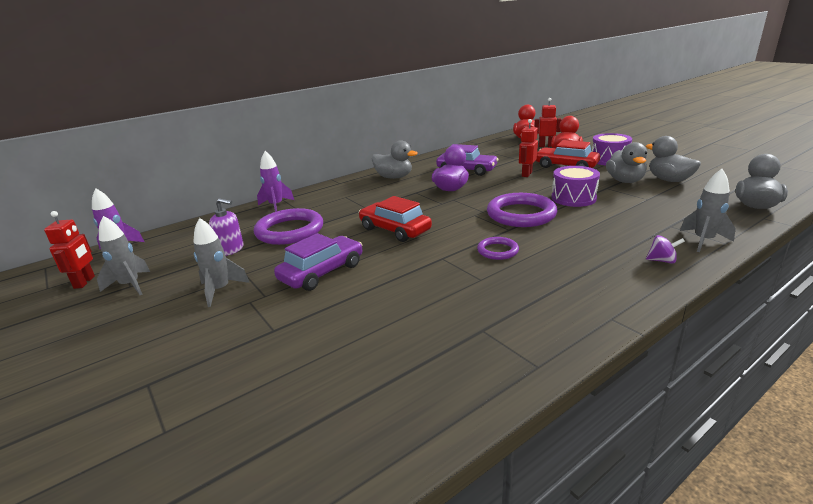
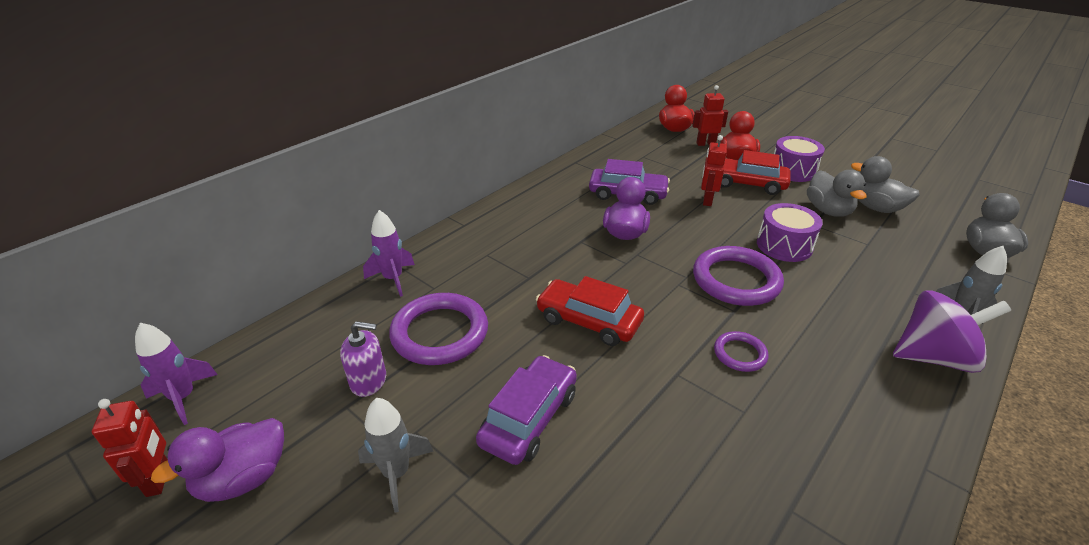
camera: 15 degrees left, 10 degrees up
(130, 285) = (243, 478): grey rocket -> purple duck
(394, 177) = (536, 211): grey duck -> none
(662, 261) = (933, 357): purple spinning top -> purple spinning top, size x2.32

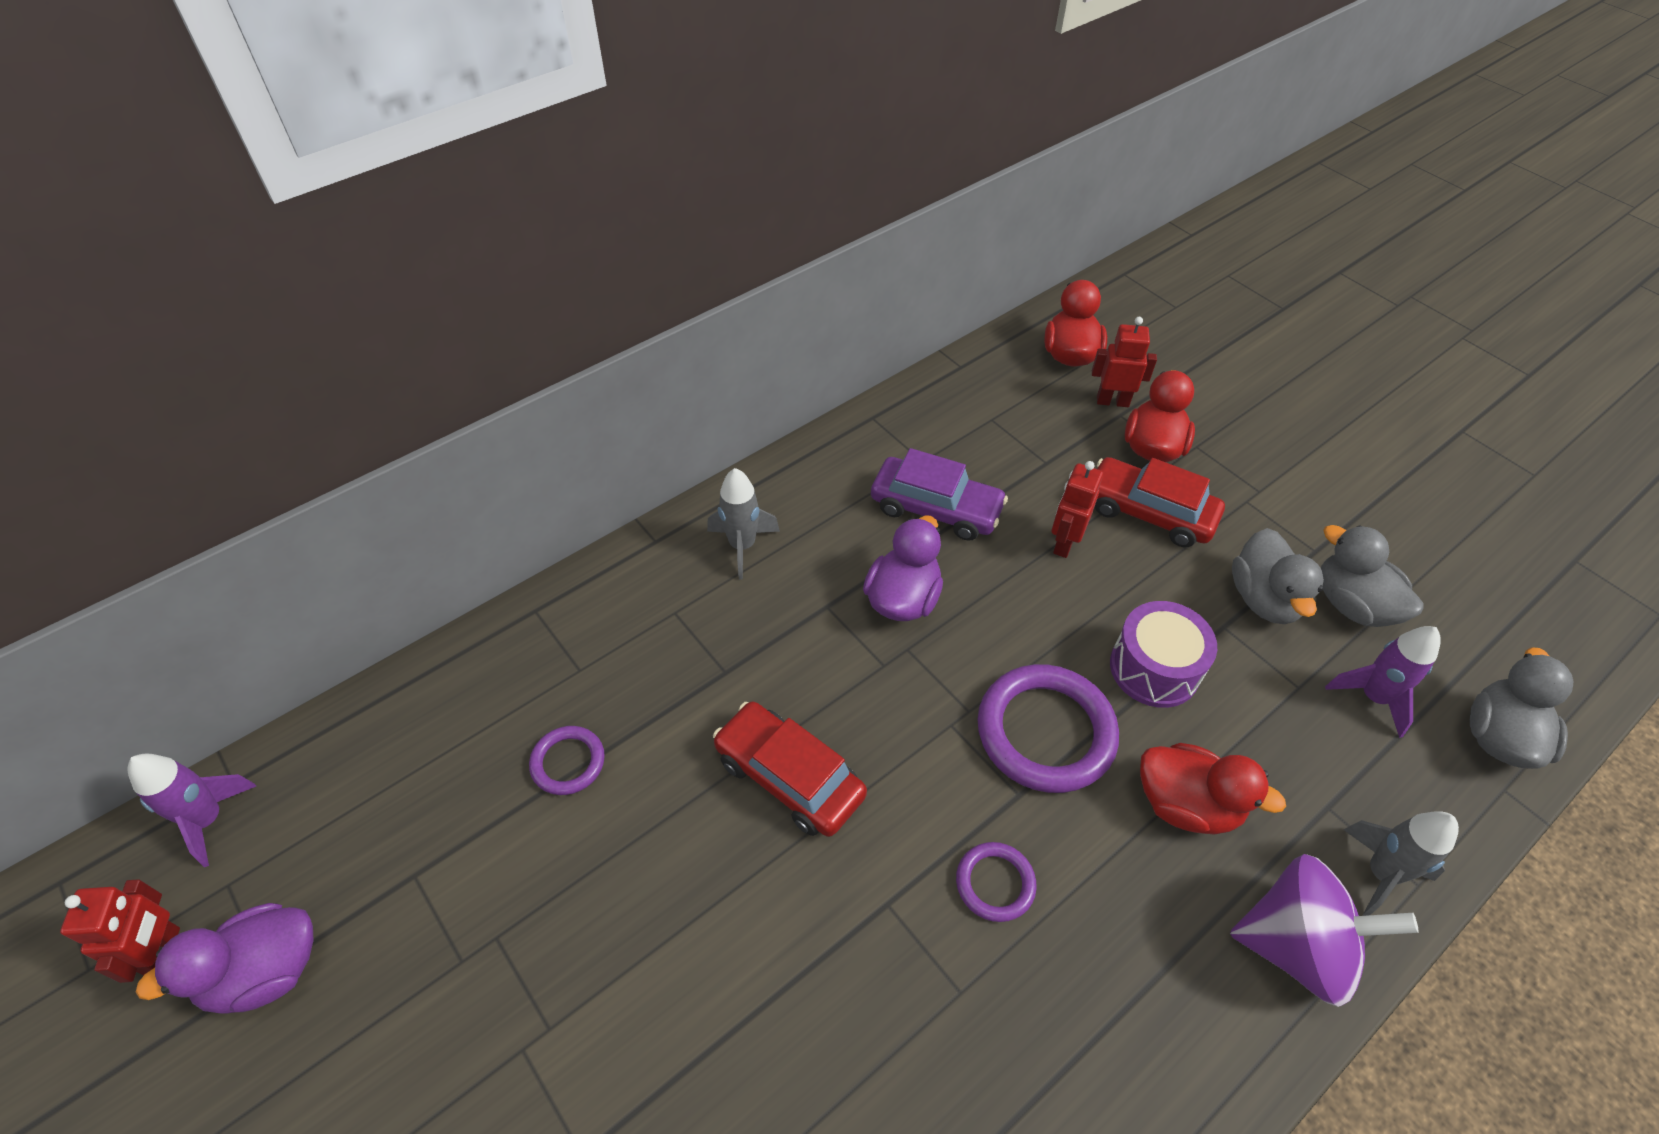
camera: 10 degrees right, 15 degrees up
(368, 381) = (452, 835): purple soap dispenser -> none
(393, 279) = (524, 642): purple rocket -> purple rocket (1373, 697)
(396, 473) = (457, 1003): grey rocket -> grey rocket (742, 546)
(440, 333) = (568, 762): purple ring -> purple ring, size x0.52
(529, 418) = (653, 945): purple car -> none
(793, 171) = (1242, 492): purple drum -> none
(834, 302) = (1186, 804): none -> red duck

